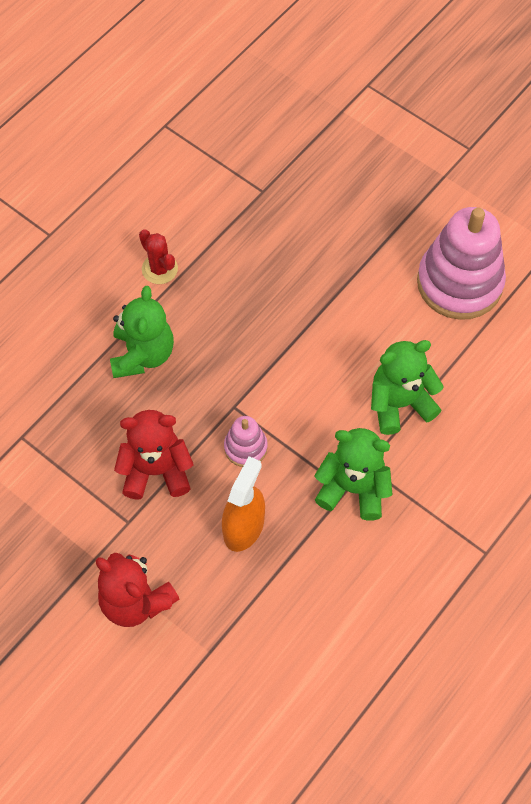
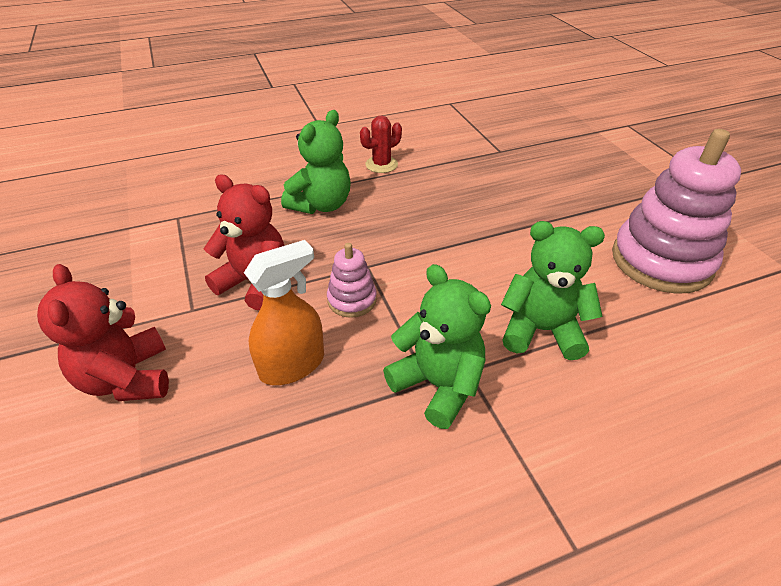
camera: 30 degrees right, 20 degrees down
(159, 269) = (381, 164): red cactus -> red cactus turned 60 degrees clockwise

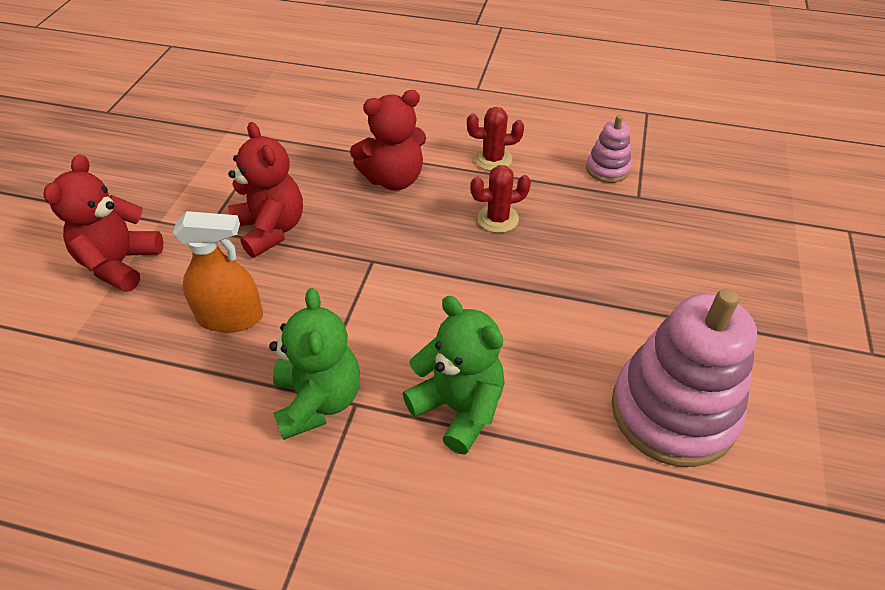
camera: 35 degrees right, 5 degrees up
(321, 205) = (393, 179): green teddy bear -> red teddy bear
(352, 300) = (328, 286): pink stacking toy -> pink stacking toy (607, 169)
(427, 199) = (498, 219): none -> red cactus

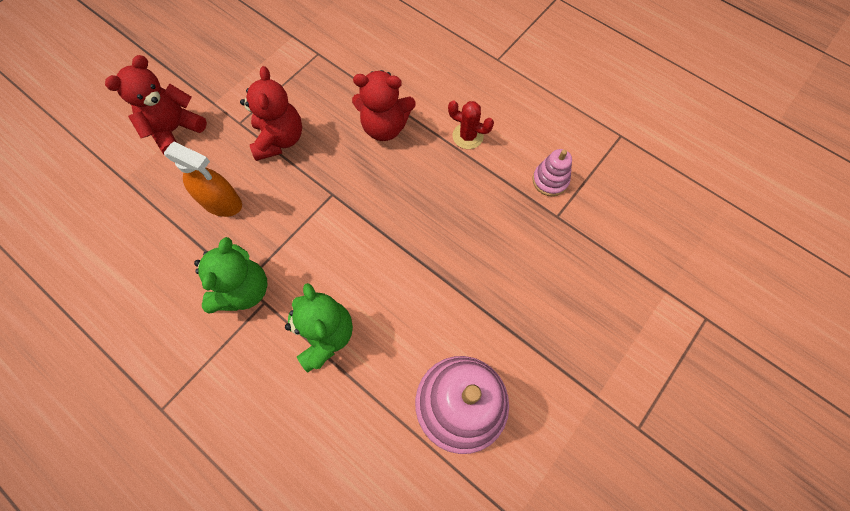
camera: 25 degrees right, 20 degrees up
(498, 219) = (438, 193): red cactus -> none

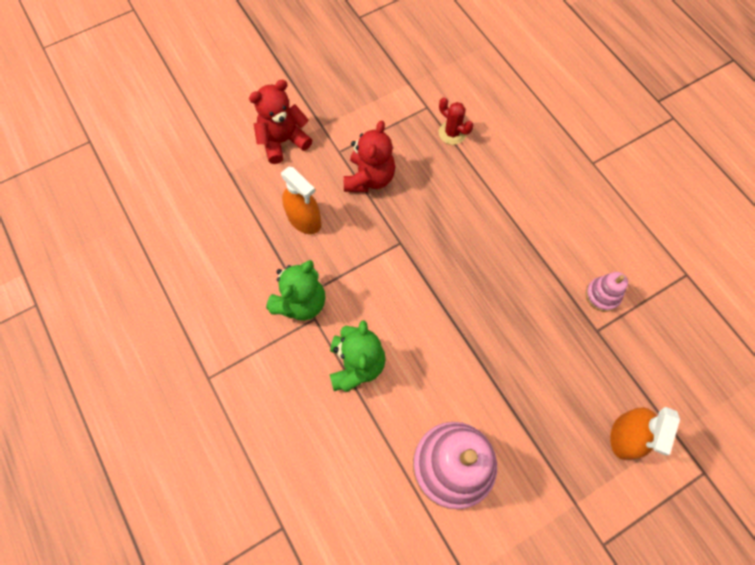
camera: 20 degrees right, 0 degrees up
(385, 127) = (466, 195): red teddy bear -> none
(467, 136) = (539, 228): red cactus -> red cactus (452, 133)
(620, 310) = (625, 436): none -> orange spray bottle

